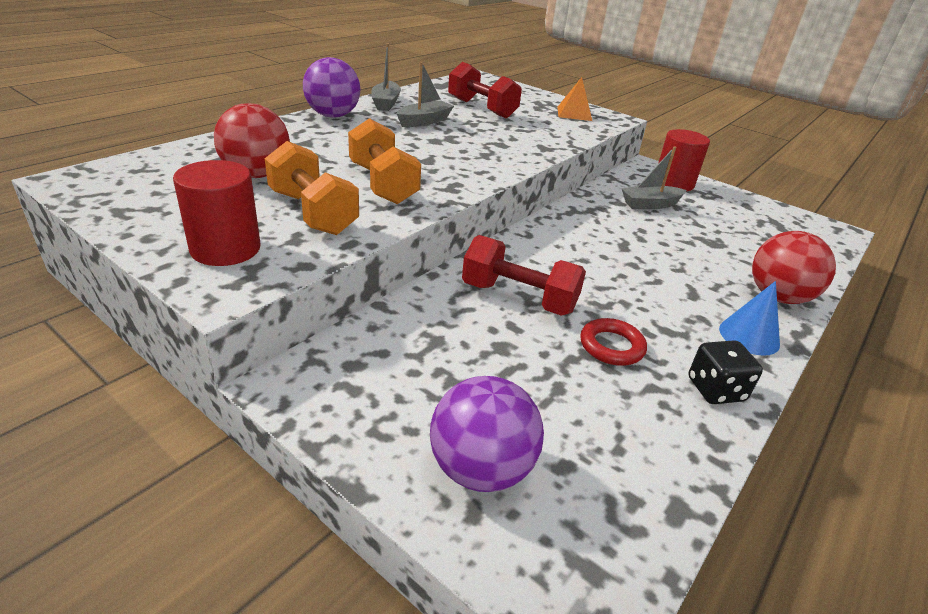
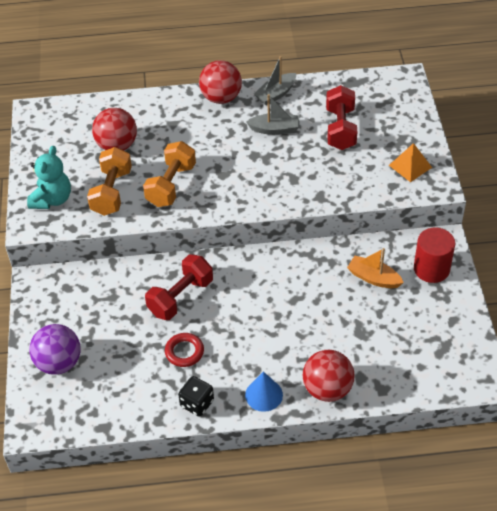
camera: 50 degrees right, 15 degrees up
(225, 249) = (52, 199): red cylinder -> turquoise teddy bear
(333, 116) = (221, 98): purple ball -> red ball
(519, 298) = (180, 297): red dumbbell -> red dumbbell turned 60 degrees clockwise
(650, 204) = (373, 278): grey boat -> orange boat

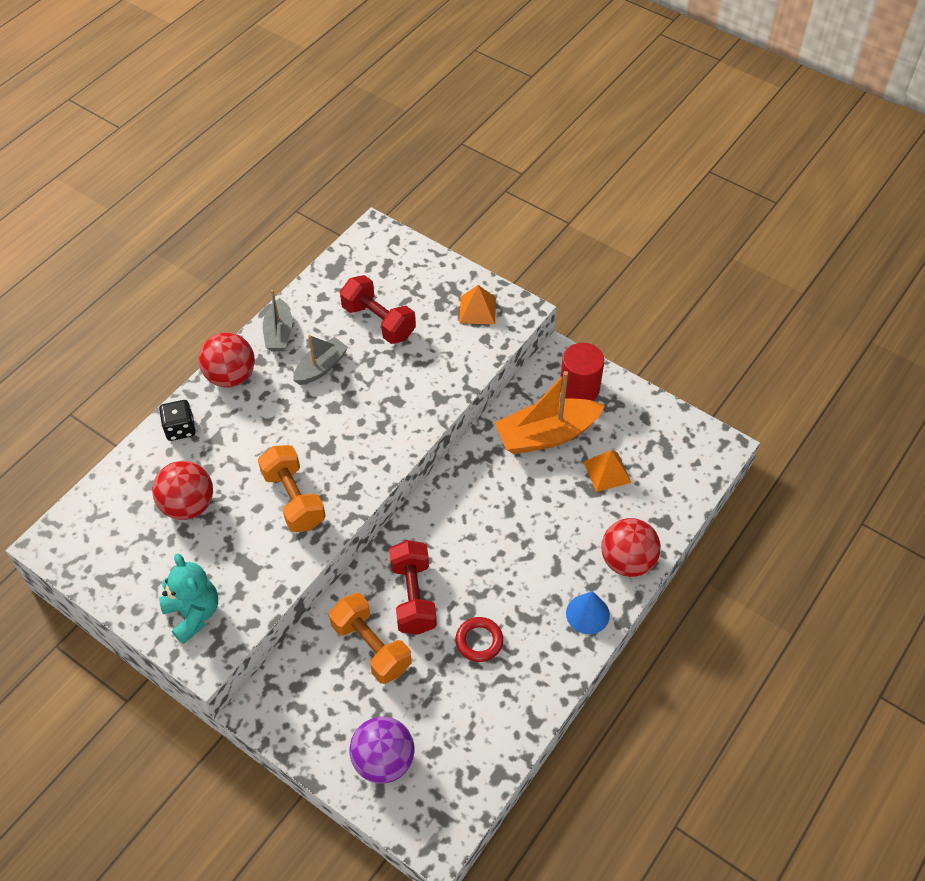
camera: 50 degrees left, 5 degrees up
(112, 192) = (245, 555): orange dumbbell -> orange dumbbell (371, 647)
(197, 403) = (546, 674): black dice -> black dice (180, 429)
(373, 278) = (546, 435): orange boat -> orange boat, size x1.69
(384, 330) = (607, 472): none -> orange pyramid

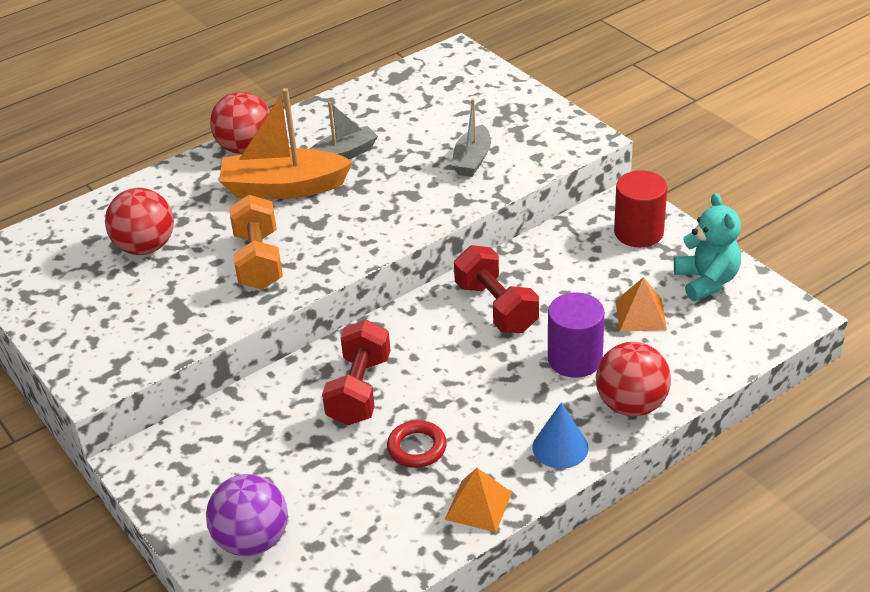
camera: 20 degrees right, 15 degrees down
(180, 429) = (171, 183): black dice -> none
(193, 613) = (101, 341): turquoise teddy bear -> turquoise teddy bear (706, 281)
(279, 333) = (313, 120): grey boat -> grey boat (472, 160)
(371, 647) = (290, 428): orange dumbbell -> none
(378, 321) = (424, 125): red dumbbell -> red dumbbell (496, 307)
(477, 310) = (539, 131): orange pyramid -> orange pyramid (478, 506)
(546, 435) = (581, 268): orange boat -> orange boat (284, 188)
(571, 527) = (575, 359): none -> purple cylinder

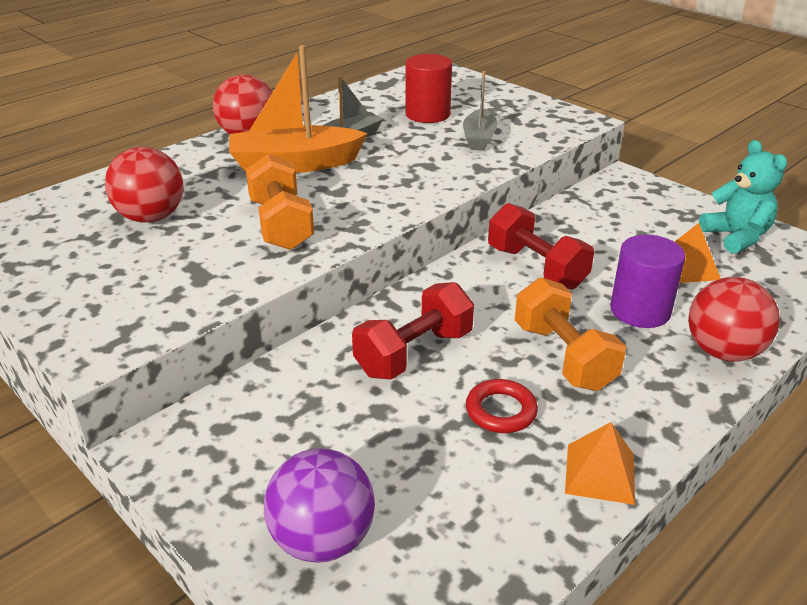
camera: 10 degrees left, 5 degrees down
(359, 390) = (414, 353): red dumbbell -> red dumbbell turned 45 degrees clockwise
(487, 401) = (563, 356): none -> orange dumbbell
(560, 447) = (667, 400): blue cone -> none
(638, 232) = (648, 201): red cylinder -> red cylinder (427, 114)

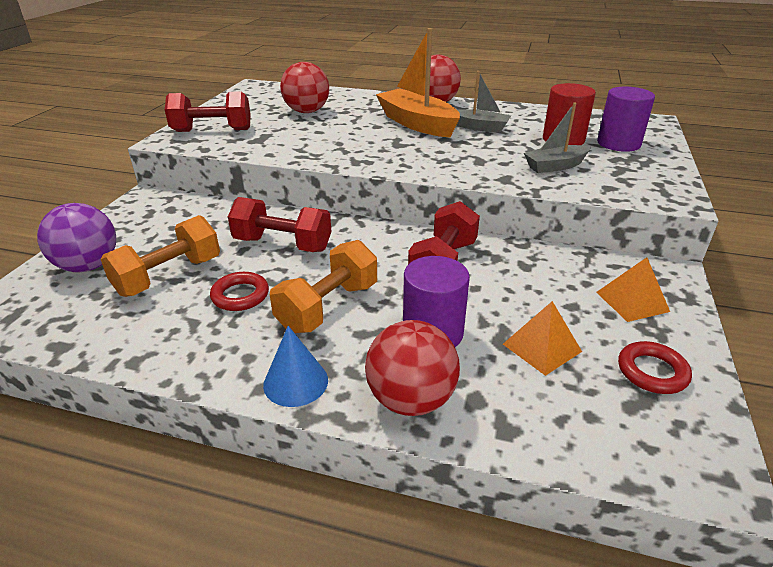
camera: 60 degrees right, 0 degrees up
(114, 305) = (212, 130): none -> red dumbbell
(281, 224) = (336, 141): orange dumbbell -> orange dumbbell (169, 276)
(463, 98) = (618, 143): none -> purple cylinder
(600, 473) = (190, 359): orange pyramid -> orange pyramid (632, 301)
(672, 409) = (295, 382): none -> blue cone
(736, 237) = (652, 372): turquoise teddy bear -> red ring

